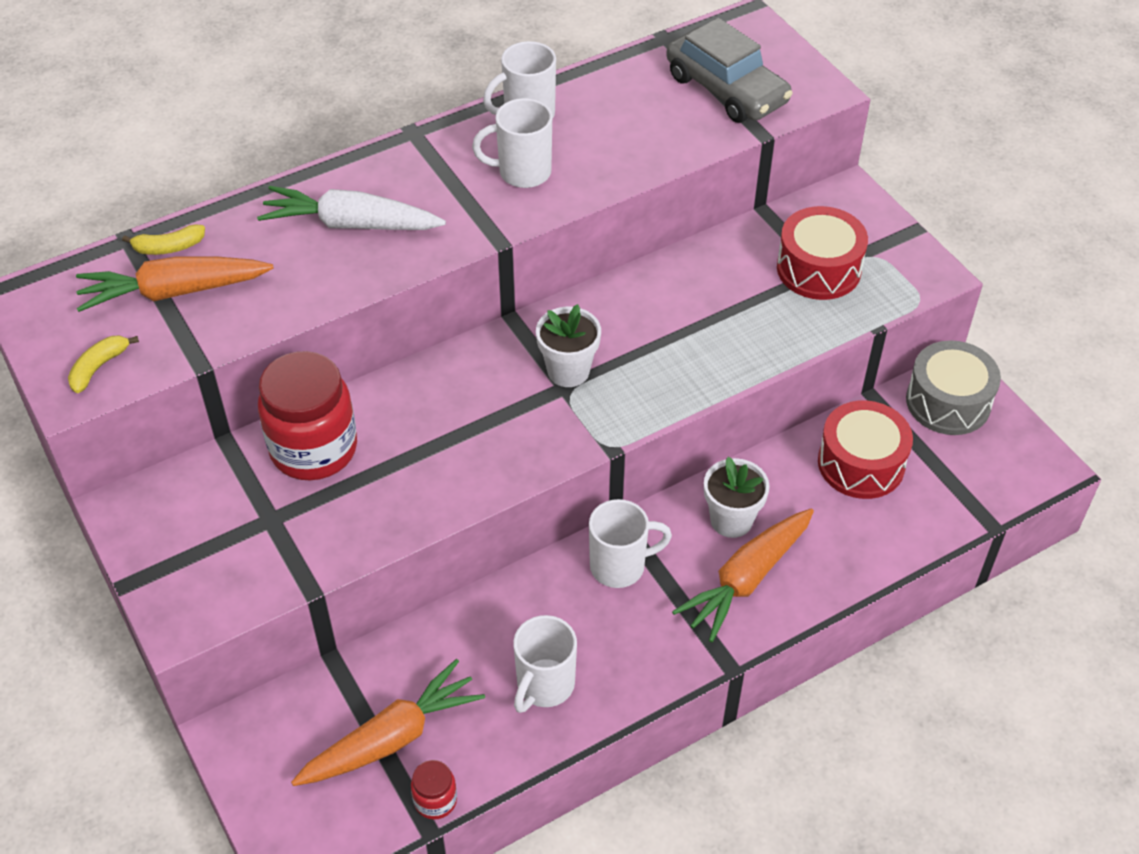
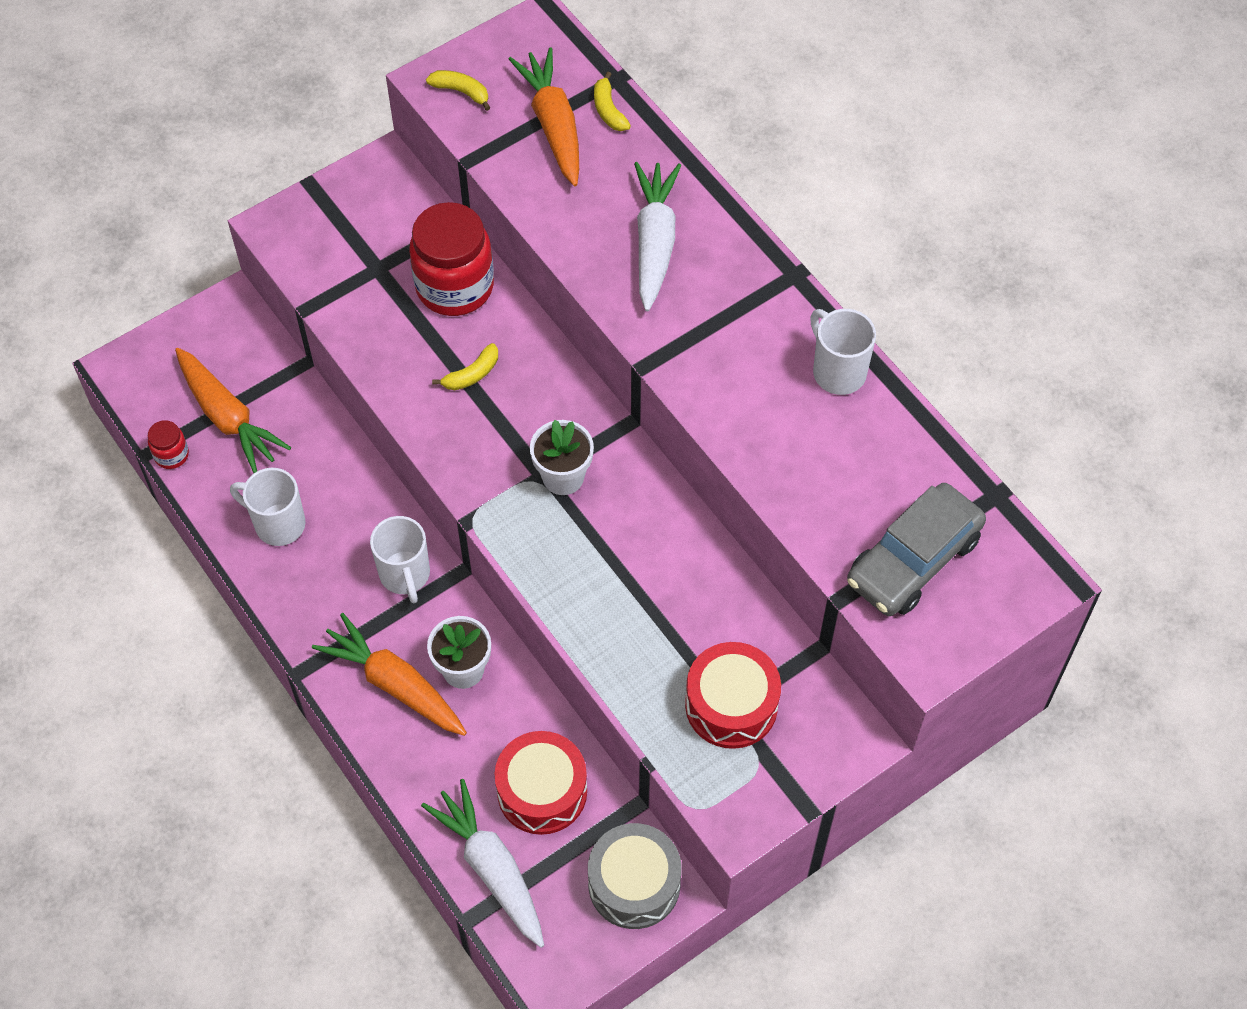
camera: 85 degrees right, 10 degrees up
(432, 439) = (472, 374): none -> yellow banana
(522, 172) = (747, 375): white mug -> none
(940, 507) = (491, 867): none -> white carrot

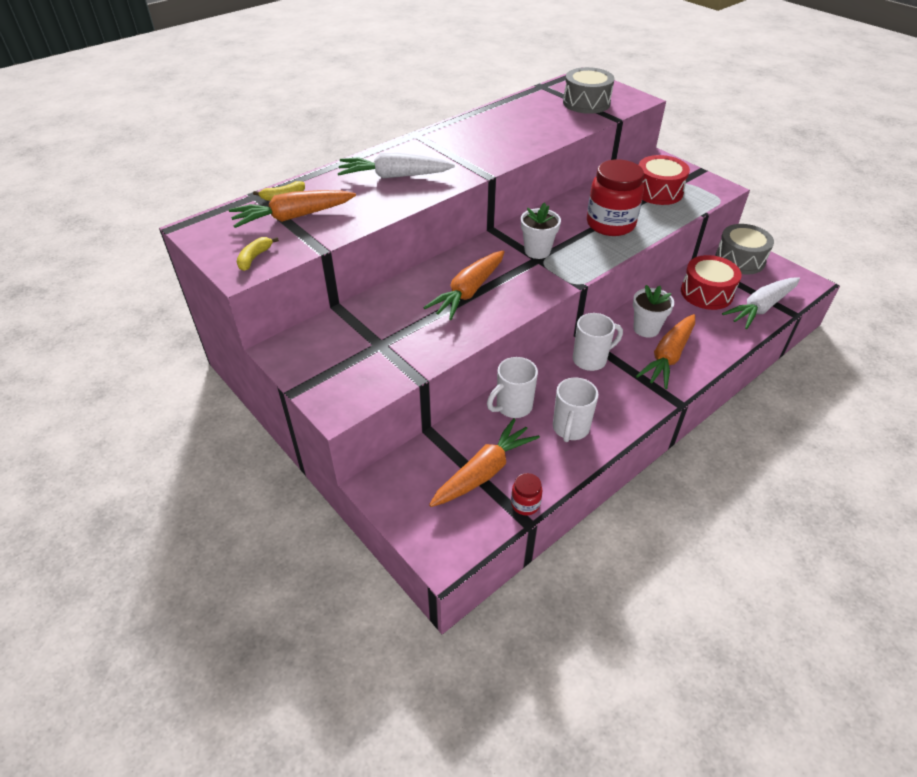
camera: 95 degrees left, 15 degrees down
(454, 286) = (396, 305): red jar -> red jar (610, 224)
(472, 374) = (468, 292): yellow banana -> orange carrot
(837, 371) = (479, 122): white mug -> white mug (512, 407)
(913, 560) = (586, 103): grey car -> grey drum

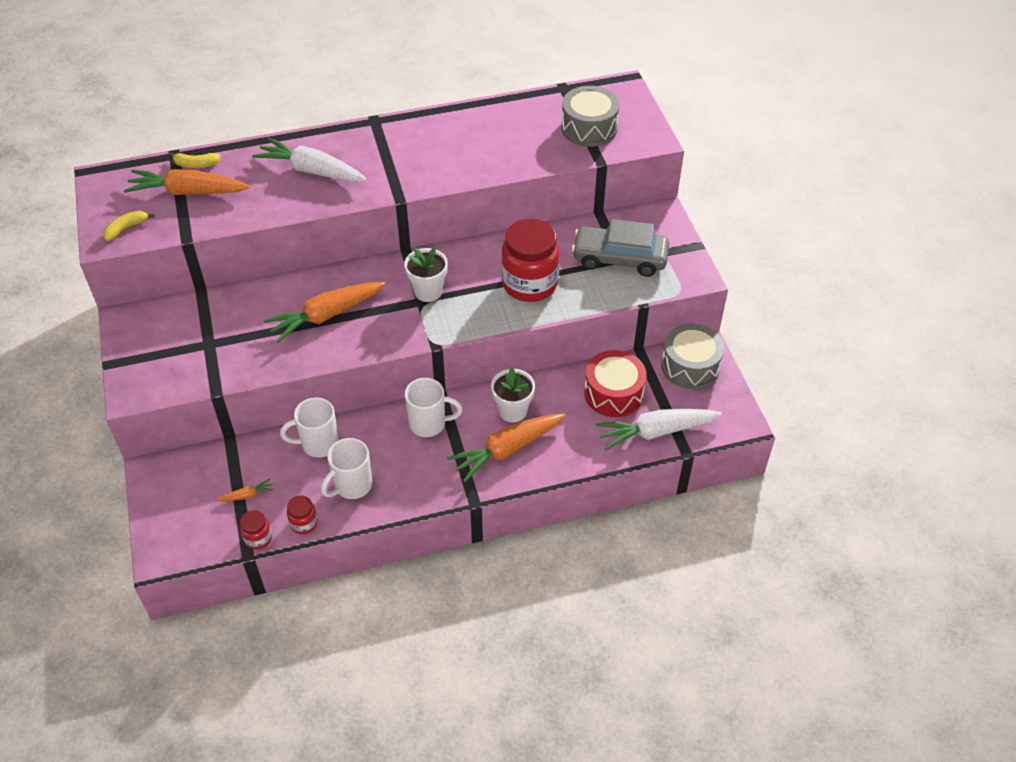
camera: 25 degrees right, 5 degrees up
(484, 471) = (247, 495): orange carrot -> orange carrot, size x0.42
(555, 475) = (304, 523): none -> red jar
(658, 191) = (619, 258): red drum -> grey car

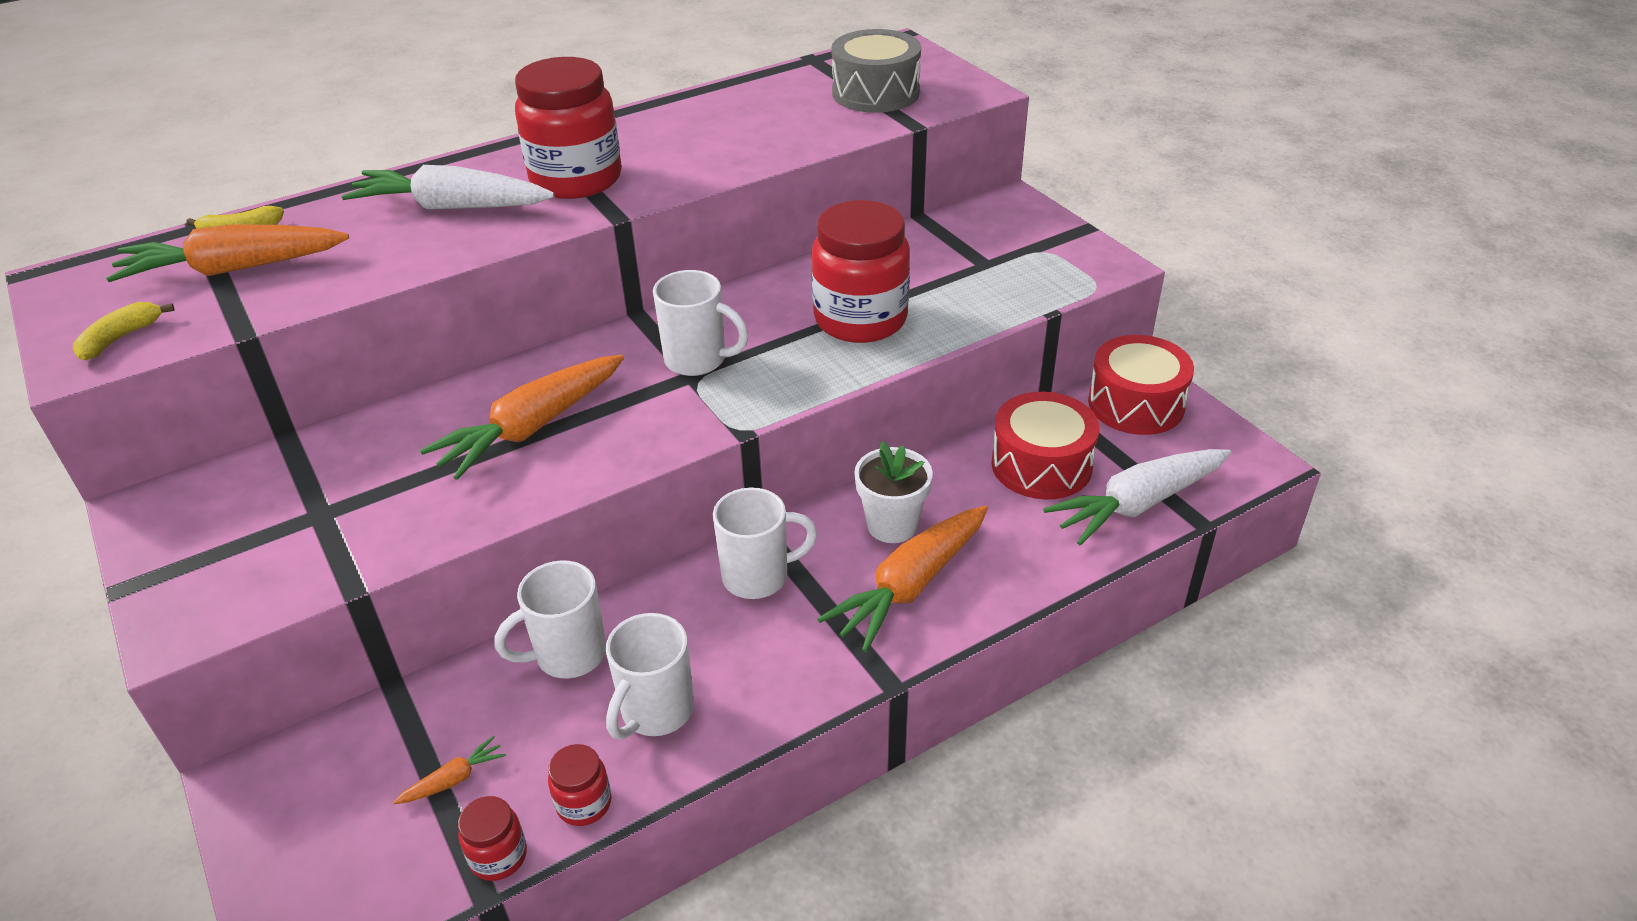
camera: 15 degrees left, 10 degrees down
(386, 164) = (576, 179): none -> red jar
(428, 291) = (698, 360): white flower pot -> white mug
(619, 258) = (982, 263): grey car -> none
(690, 366) = (1136, 404): grey drum -> red drum

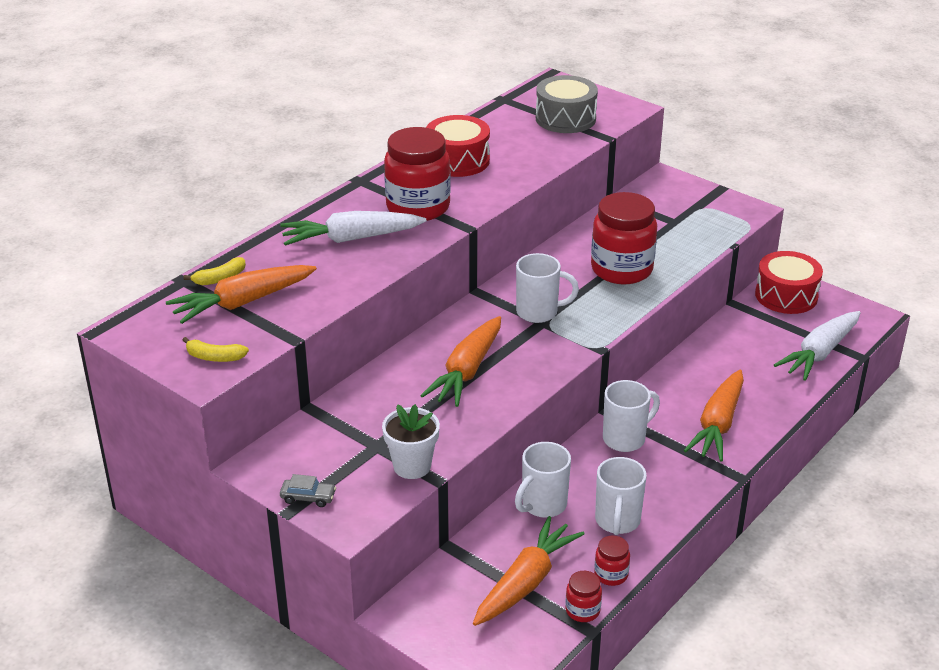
camera: 20 degrees left, 5 degrees down
(121, 338) = (214, 357): yellow banana -> yellow banana turned 90 degrees counterclockwise
(163, 573) = (308, 497): none -> grey car
(454, 779) = (526, 582): orange carrot -> orange carrot, size x2.35
(892, 525) = (685, 394): white flower pot -> white flower pot (412, 466)
(1041, 465) = (751, 342): red drum -> red drum (457, 160)

